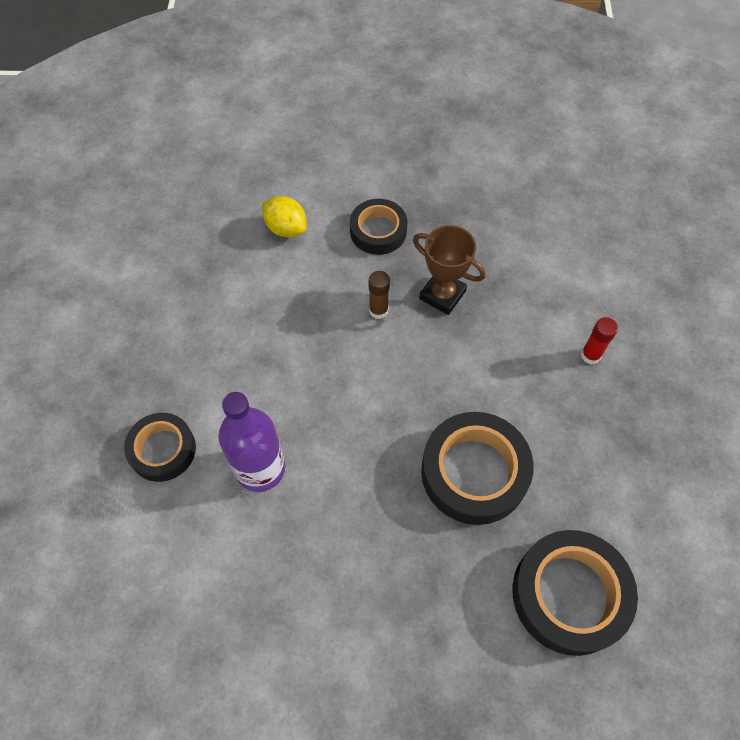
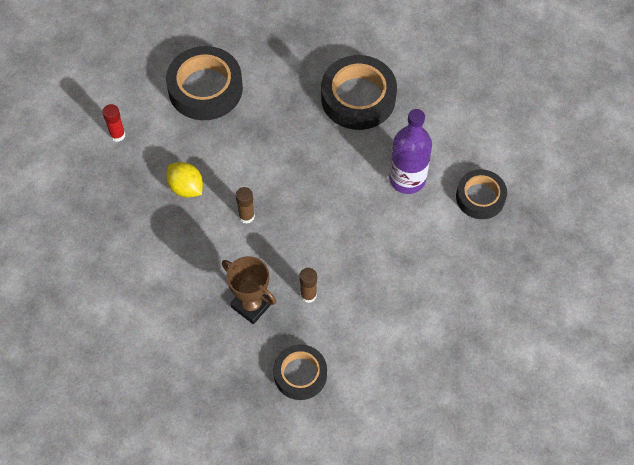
camera: 175 degrees left, 0 degrees up
(286, 228) = (386, 384): yellow lemon -> yellow lemon (186, 187)
(468, 399) = (246, 216): none -> brown glue stick
(474, 472) = (252, 165): black tape -> black tape (358, 98)
(590, 355) = (141, 243): red glue stick -> red glue stick (117, 135)

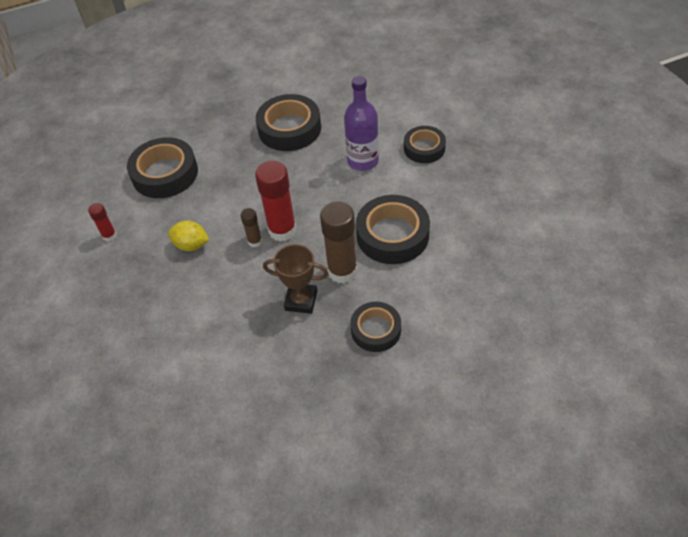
camera: 25 degrees left, 10 degrees down
(279, 218) = (282, 230): none -> red glue stick
(308, 295) = (342, 271): brown glue stick -> brown glue stick, size x1.98
(381, 282) = (392, 235): none -> black tape

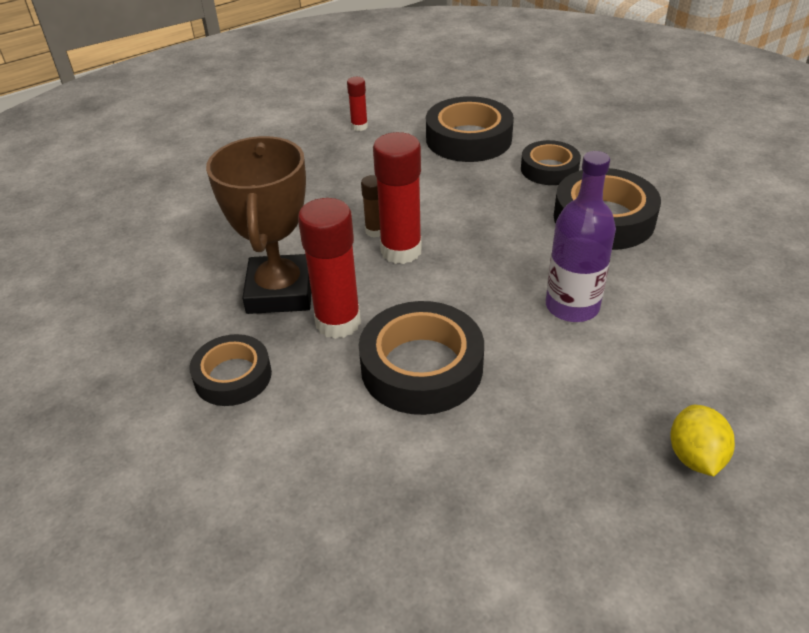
camera: 75 degrees right, 10 degrees down
(191, 245) = (358, 183): yellow lemon -> yellow lemon (695, 457)
(301, 300) = (280, 291): brown trophy -> brown trophy, size x1.58
(342, 271) = (338, 322): brown glue stick -> red glue stick
(424, 148) = (642, 379): black tape -> black tape (549, 169)

